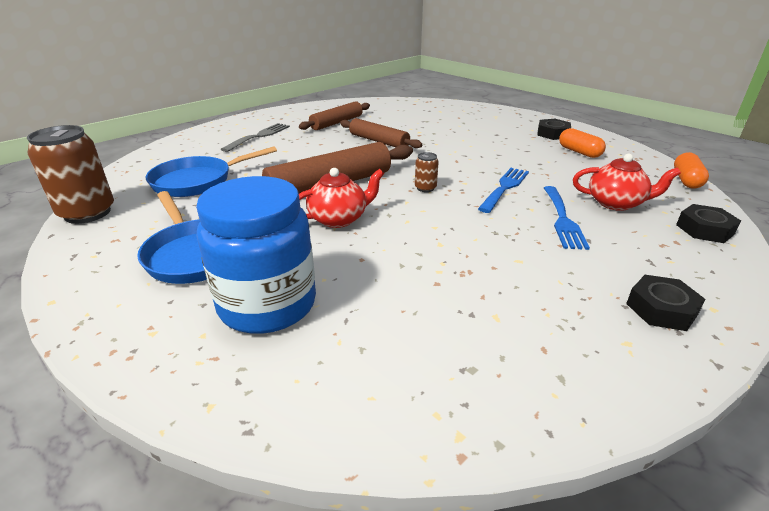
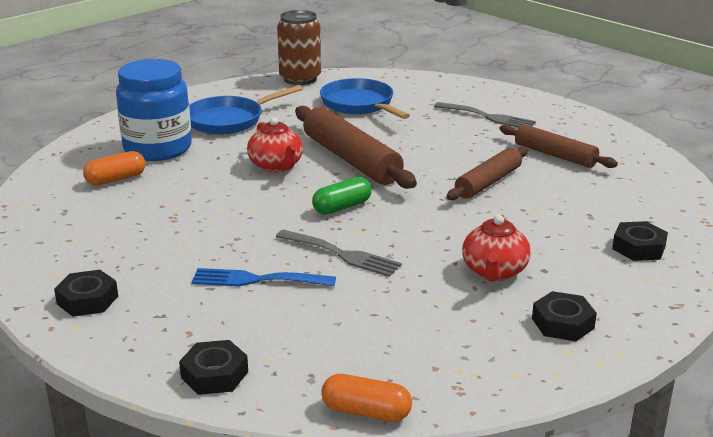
camera: 90 degrees right, 5 degrees down
(425, 188) = (342, 207): brown can -> green capsule
(461, 114) = (638, 247): none -> black nut
(505, 187) = (342, 254): blue fork -> grey fork
(579, 152) = (476, 333): orange capsule -> orange capsule (116, 179)
(616, 203) = (293, 325): red teapot -> red teapot (494, 272)

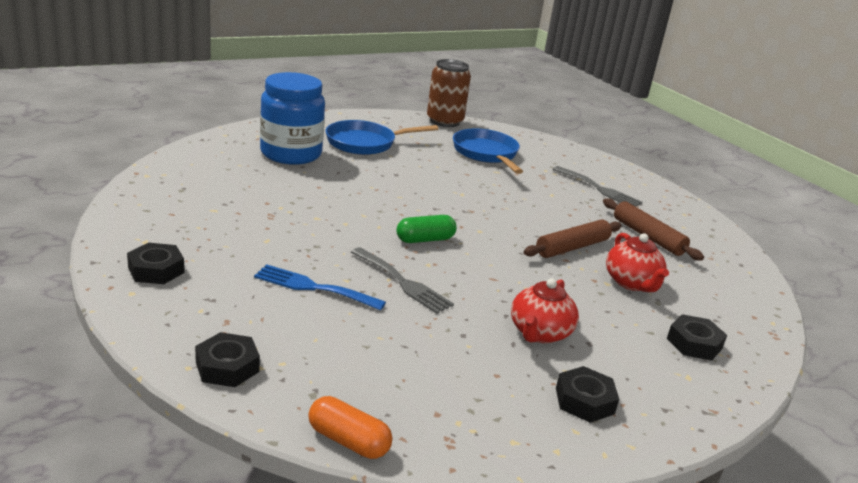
camera: 10 degrees right, 0 degrees up
(116, 179) = (241, 172): orange capsule -> none
(276, 166) = (385, 191): red teapot -> red teapot (632, 283)
(351, 159) = (455, 199): brown rolling pin -> none

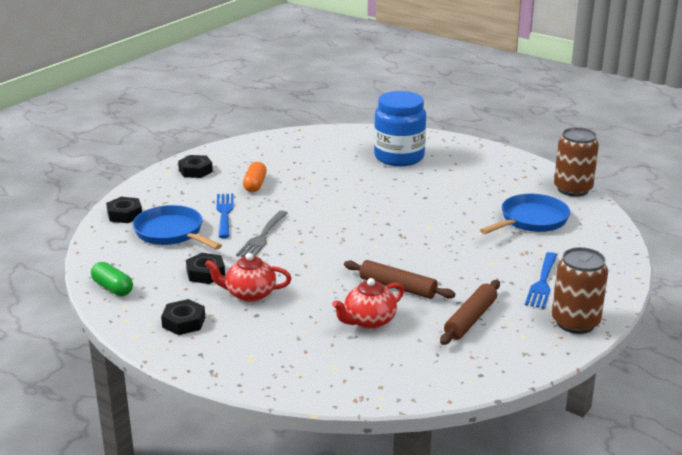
camera: 70 degrees right, 0 degrees up
(348, 441) = (89, 259): orange capsule -> orange capsule (255, 185)
(365, 143) = (463, 173): blue pan -> blue pan (172, 233)
(425, 239) = (331, 230): green capsule -> green capsule (113, 288)
(599, 189) = (542, 283): grey fork -> blue fork
(669, 201) = (575, 323): none -> brown can
(694, 343) = (301, 359): black nut -> black nut (205, 273)

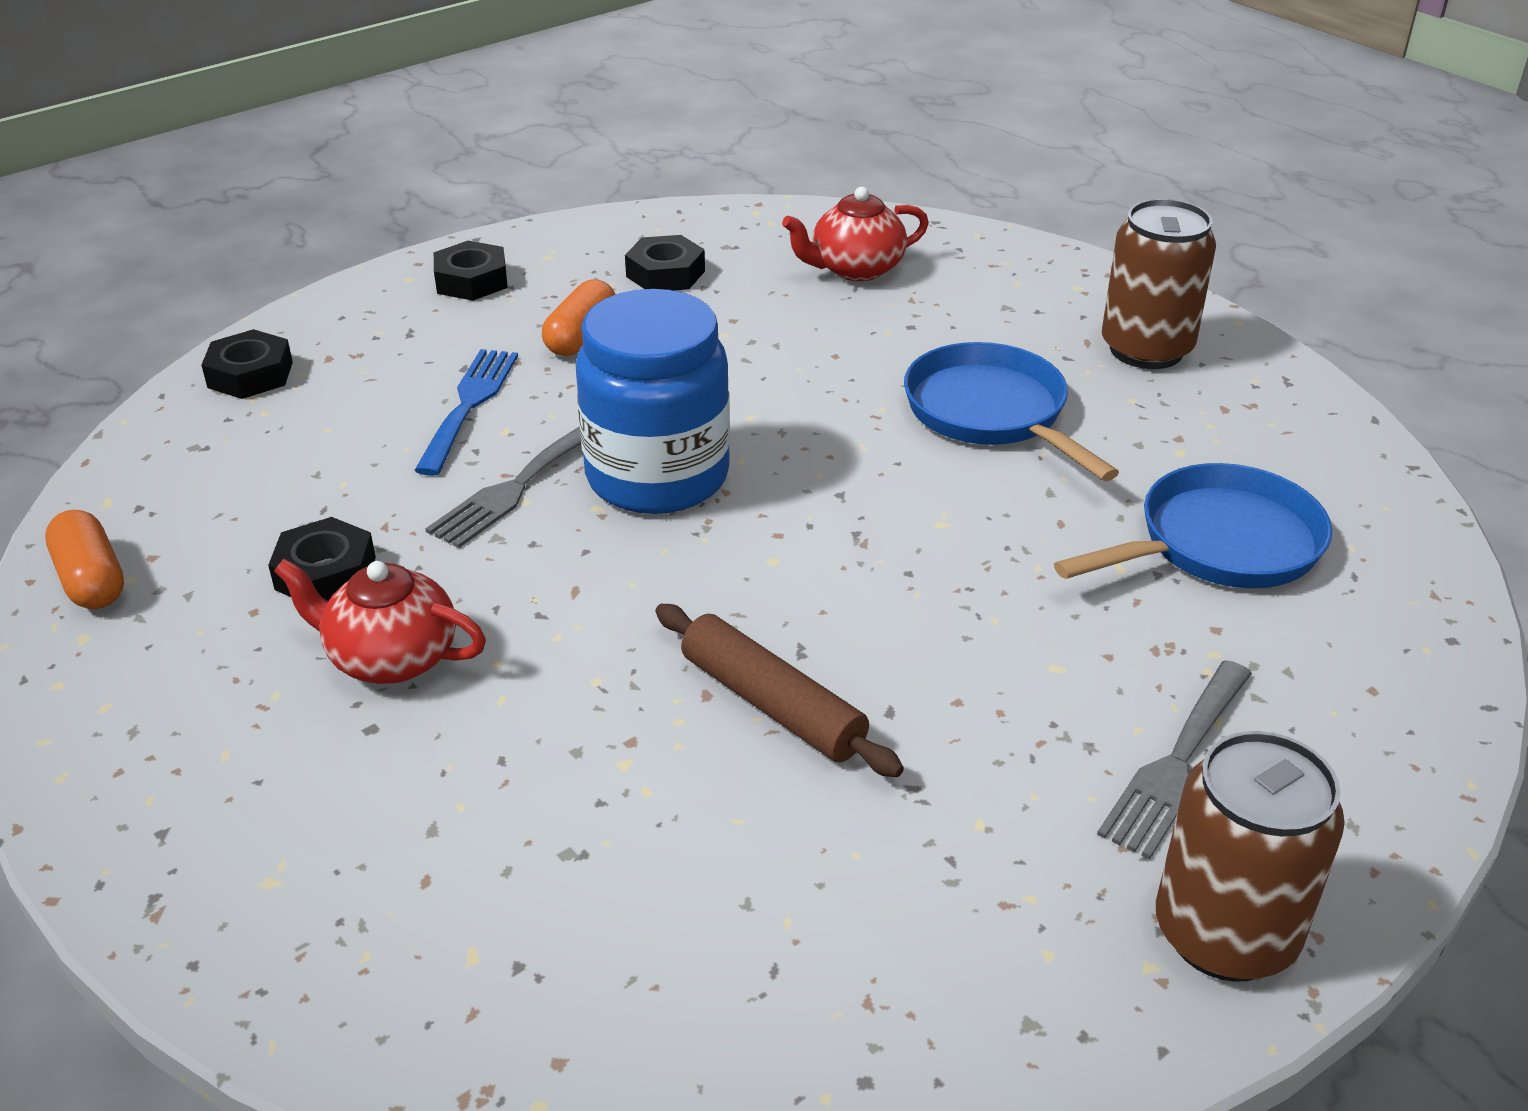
camera: 15 degrees right, 10 degrees up
(113, 288) = (92, 580): green capsule -> orange capsule
(172, 233) = (320, 442): blue pan -> blue pan (991, 413)
(184, 322) = (184, 718): black nut -> black nut (665, 274)
(369, 321) = (642, 808): red teapot -> red teapot (855, 269)
(399, 157) = (955, 306): blue jar -> blue jar (657, 477)
(470, 319) = (922, 858): brown rolling pin -> none
(542, 283) = (1176, 763): blue fork -> grey fork
(572, 189) = (1368, 463): brown can -> brown can (1146, 349)

